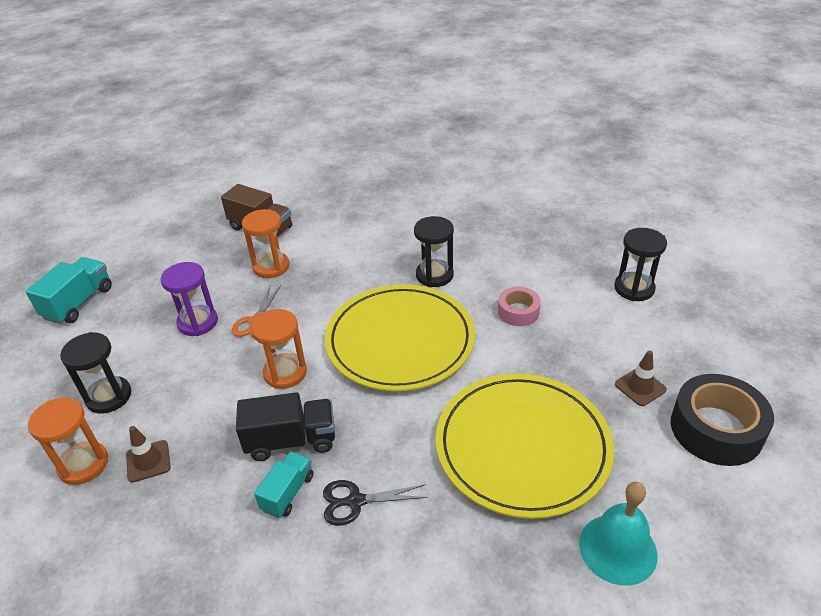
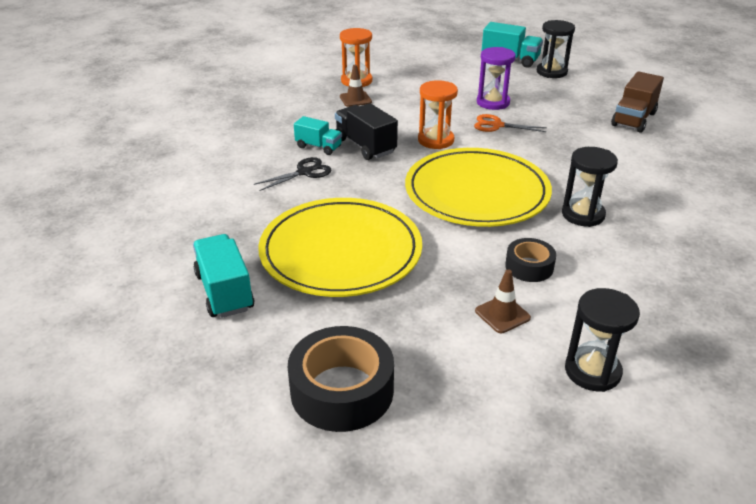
camera: 90 degrees right, 5 degrees down
(109, 397) = (414, 81): black hourglass -> black hourglass (551, 72)
(271, 267) = (573, 127): orange hourglass -> none
(291, 440) = (365, 146): black truck -> black truck turned 150 degrees clockwise
(356, 501) = (304, 172): black scissors -> black scissors turned 60 degrees clockwise
(518, 312) = (529, 267): pink tape -> black tape
(618, 548) = (224, 292): turquoise bell -> turquoise truck
(640, 387) = (410, 341): brown traffic cone -> brown traffic cone (502, 314)

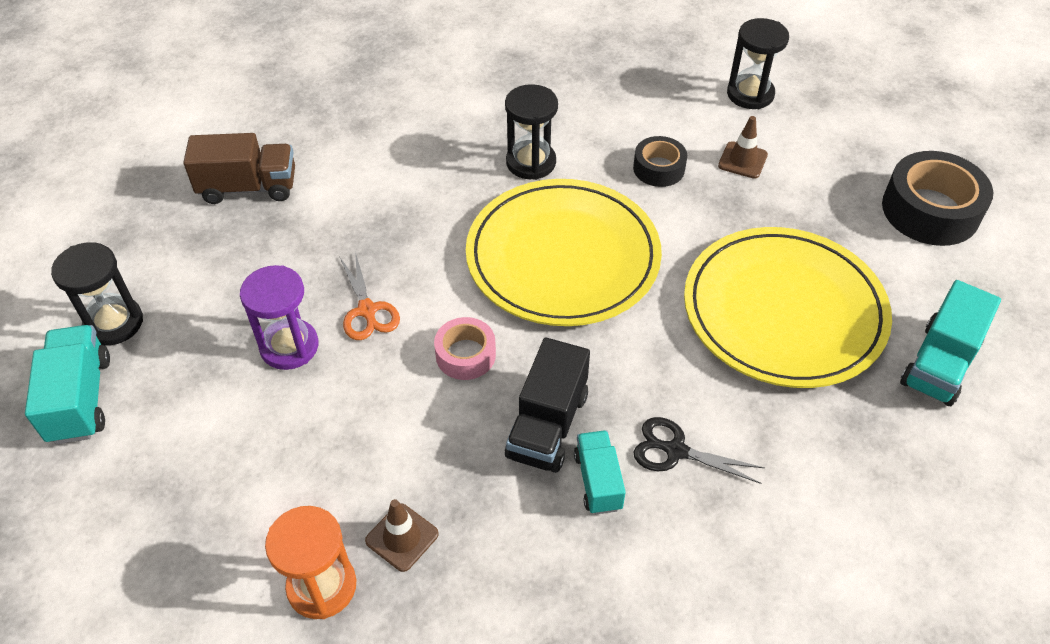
camera: 125 degrees left, 15 degrees up
(435, 140) = (465, 355): orange hourglass -> pink tape

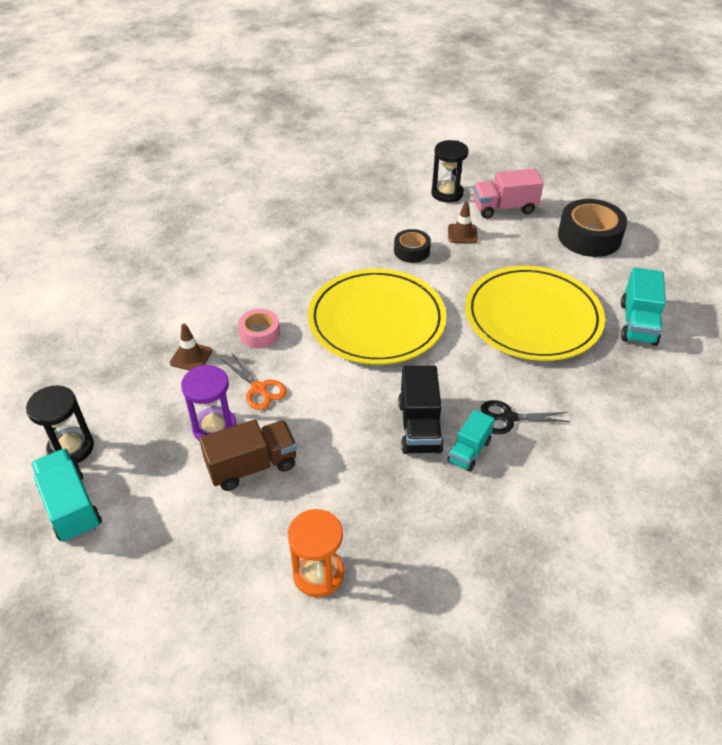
camera: 20 degrees left, 5 degrees down
(248, 187) = (129, 330): brown truck -> brown truck (252, 466)
(402, 537) = (358, 525): brown traffic cone -> brown traffic cone (191, 357)
(465, 355) = (342, 398): pink tape -> pink tape (260, 334)
(531, 162) = (325, 267): black hourglass -> none
(598, 481) = (469, 451): turquoise truck -> turquoise truck turned 120 degrees counterclockwise
(822, 136) = (504, 208): none -> pink truck

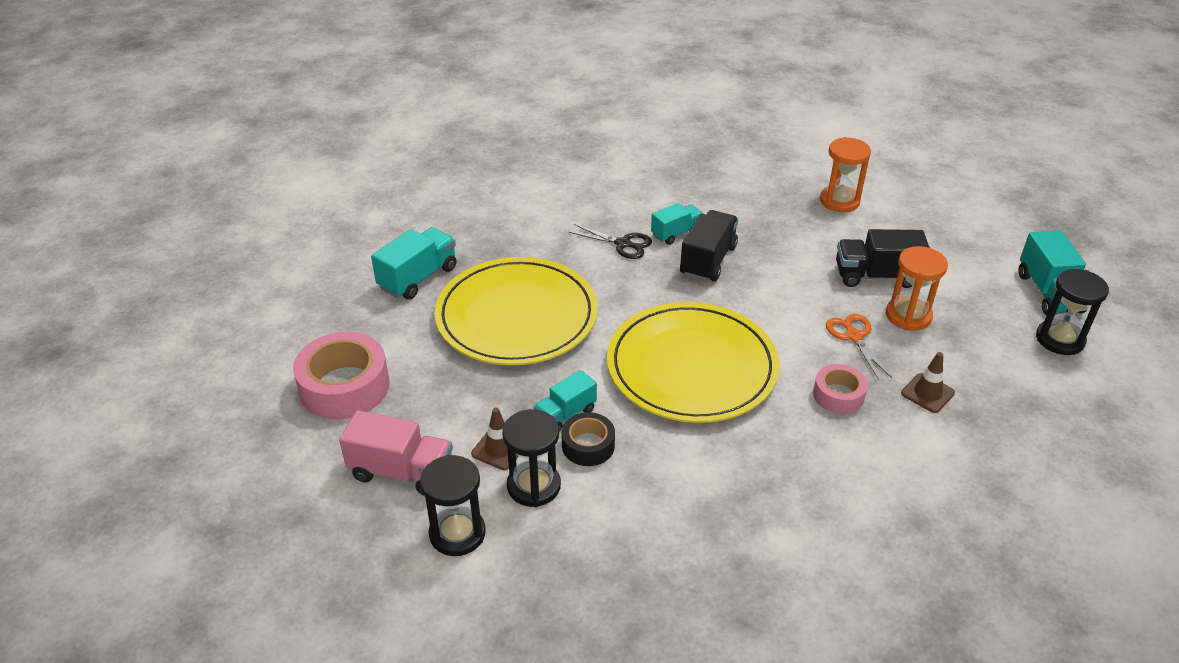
camera: 155 degrees left, 5 degrees down
(214, 427) = (908, 316): purple hourglass -> orange hourglass
(252, 466) = (876, 276): brown truck -> black truck
(426, 223) = (533, 486): none -> black hourglass
(439, 263) = (565, 414): none -> turquoise truck
(589, 237) = (344, 387): black tape -> pink tape

